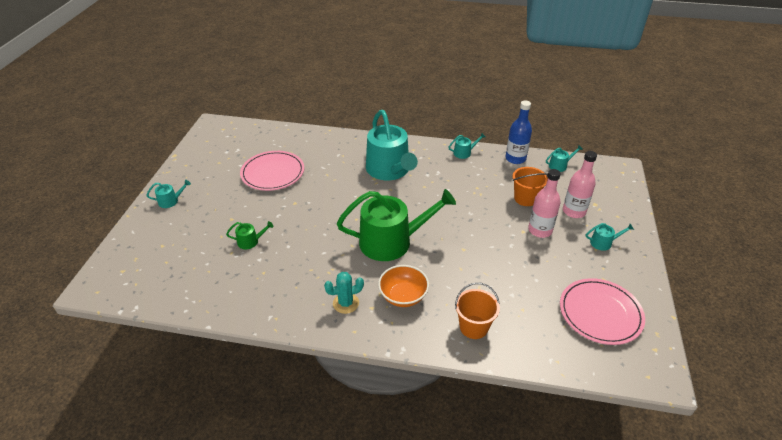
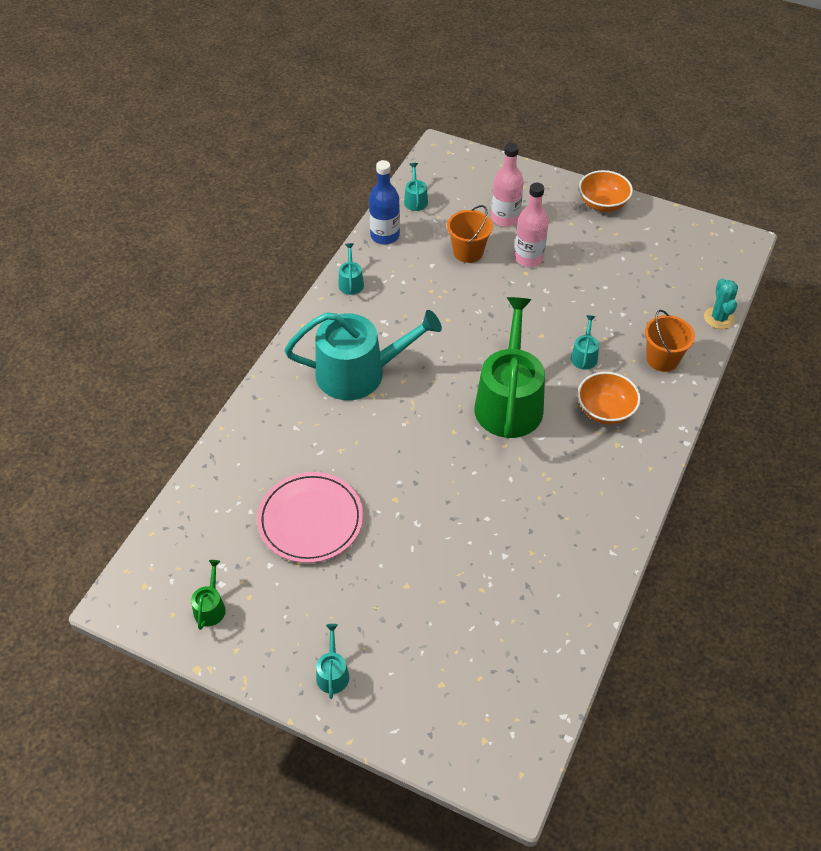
camera: 75 degrees left, 10 degrees up
(250, 241) = (465, 563): green watering can -> green watering can (210, 607)
(346, 303) = (605, 469): turquoise cactus -> turquoise cactus (719, 318)
(600, 313) = (662, 254): pink plate -> none
(603, 242) = (563, 213): turquoise watering can -> turquoise watering can (584, 356)
(634, 265) = (602, 204): none -> orange bowl

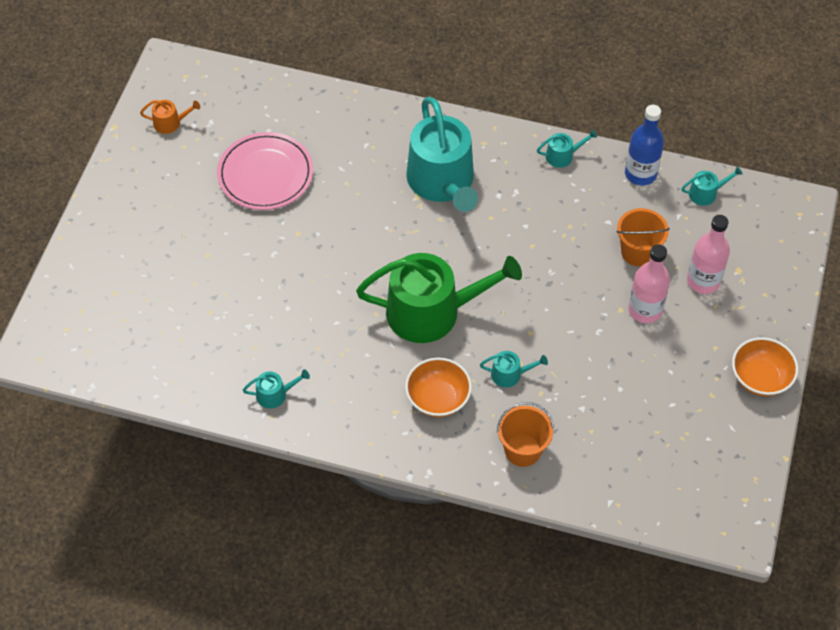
camera: 80 degrees right, 5 degrees up
(210, 607) = (170, 123): green watering can -> orange watering can
(332, 673) = (118, 216): turquoise watering can -> turquoise watering can (275, 394)
(719, 318) = (600, 507): turquoise cactus -> none

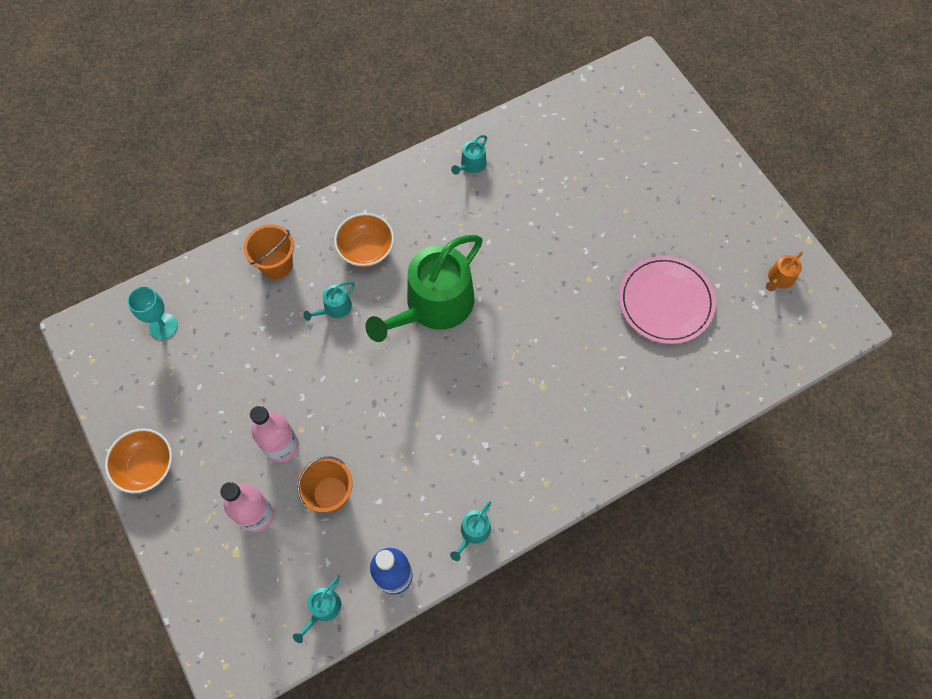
camera: 135 degrees right, 10 degrees up
(442, 182) = (538, 416): turquoise watering can -> none
(662, 478) = (163, 326): none -> turquoise goblet

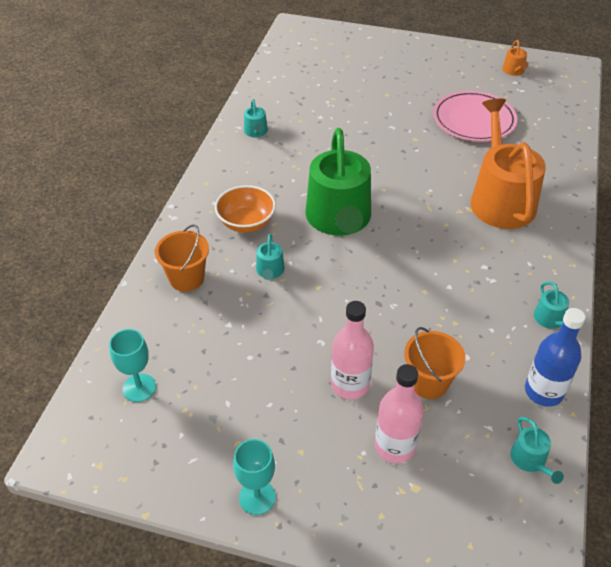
camera: 45 degrees left, 20 degrees down
(147, 466) = (257, 497): orange bowl -> turquoise goblet
(579, 398) = (500, 199): none -> orange watering can

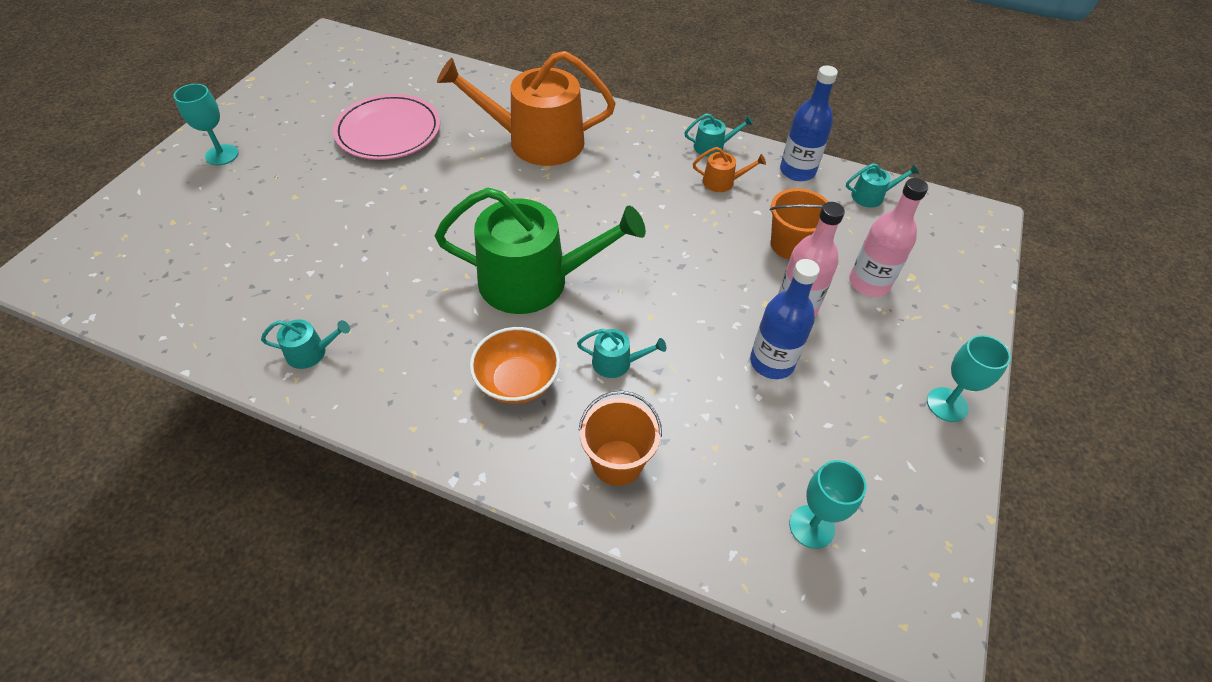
camera: 85 degrees left, 5 degrees up
(285, 366) = (772, 362): none -> blue bottle
(414, 56) = (222, 155): none -> turquoise goblet
(514, 71) = (309, 81): orange watering can -> orange watering can (722, 182)

